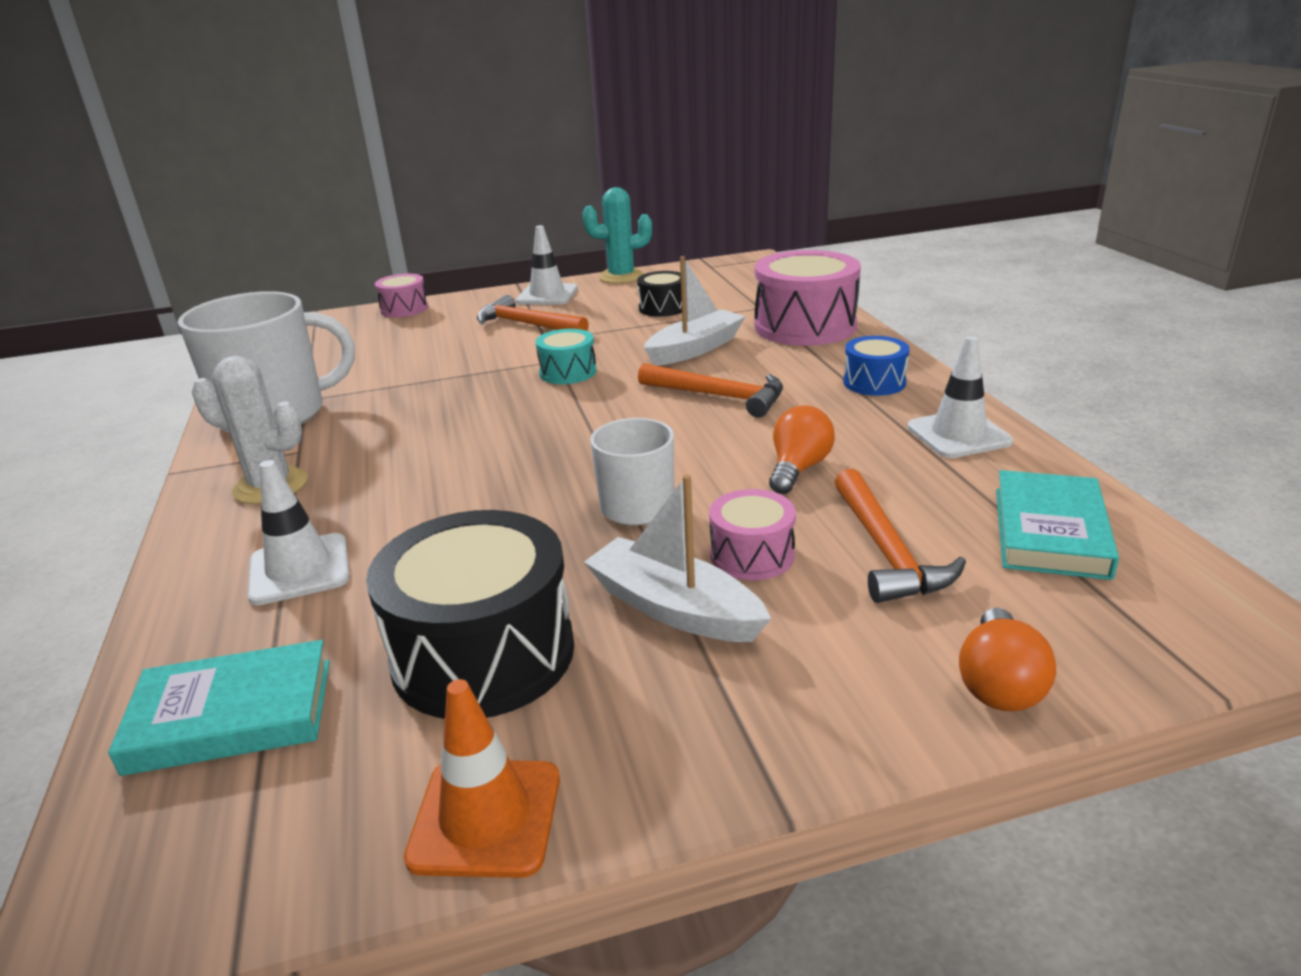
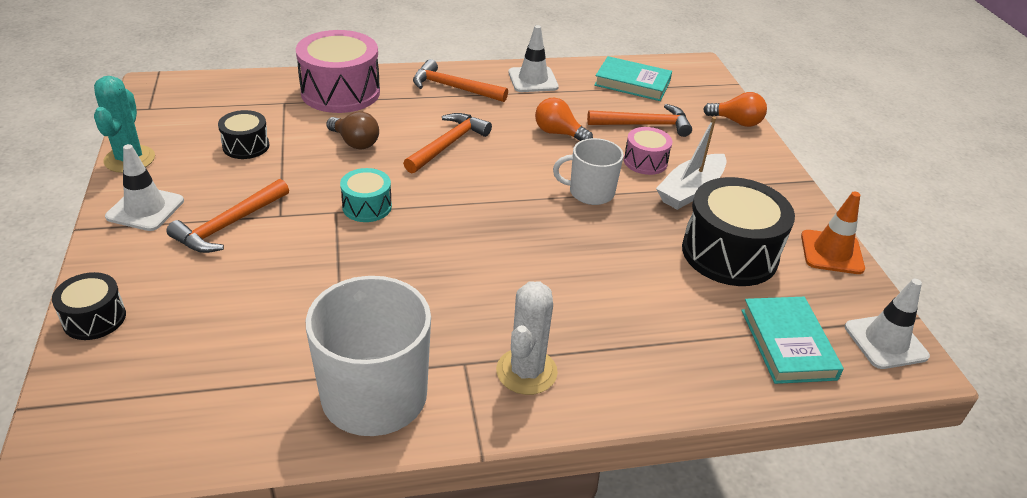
camera: 90 degrees left, 10 degrees up
(299, 569) = (650, 336): white traffic cone -> white traffic cone (885, 342)
(404, 309) = (94, 318): pink drum -> black drum
(695, 349) = (355, 142): white boat -> brown light bulb
(874, 382) = (453, 88): blue drum -> orange hammer

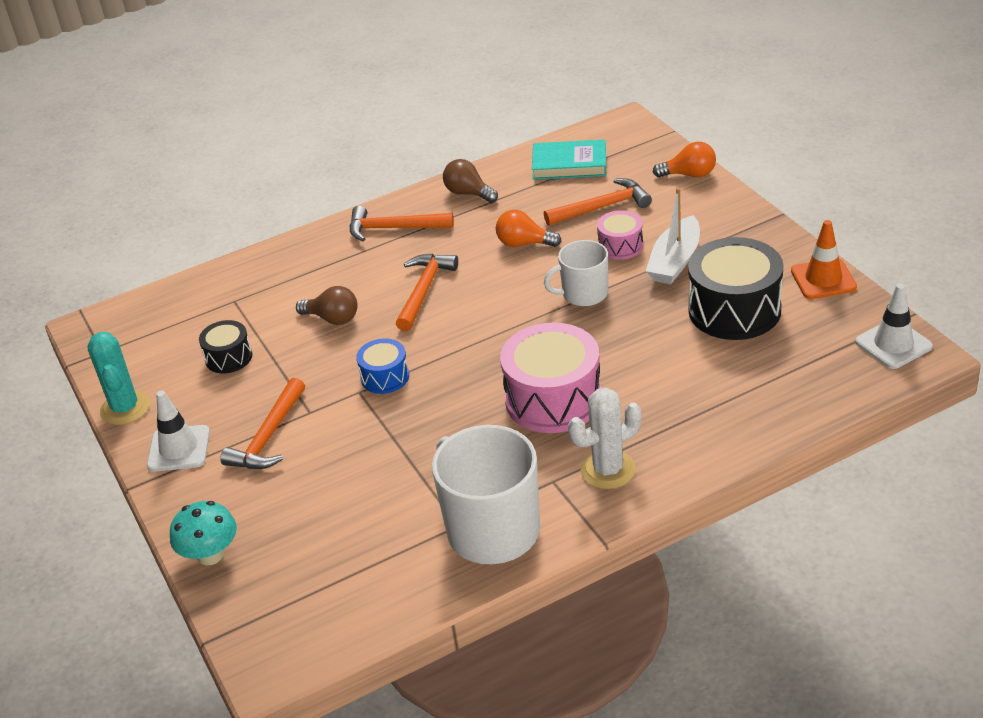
camera: 10 degrees left, 0 degrees up
(94, 318) = (210, 555): black drum -> turquoise mushroom
(340, 92) = (283, 271): pink drum -> pink drum (553, 399)
(367, 207) = (385, 377): turquoise drum -> blue drum
(526, 371) = (608, 470): white cactus -> white cactus turned 60 degrees clockwise
(533, 80) = (468, 193): white traffic cone -> brown light bulb
(787, 344) = (813, 374): turquoise book -> none

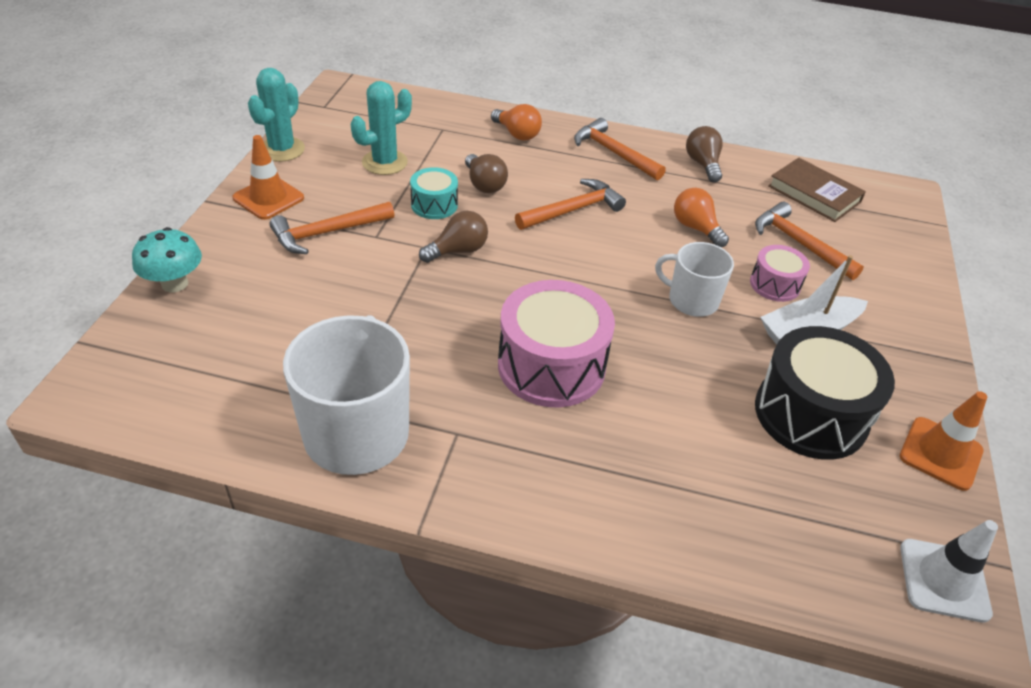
camera: 35 degrees right, 5 degrees up
(179, 449) = (268, 198): white traffic cone -> orange traffic cone
(228, 357) = (384, 162): black drum -> turquoise cactus
(318, 359) = (434, 205): none -> turquoise drum
(385, 377) = (458, 250): blue drum -> brown light bulb
(569, 164) = (814, 194): turquoise book -> brown book
(602, 207) = (799, 244): orange hammer -> orange hammer turned 150 degrees counterclockwise
(608, 470) = (511, 463): white cactus -> none
(689, 175) = (915, 269): orange light bulb -> orange light bulb (517, 134)

